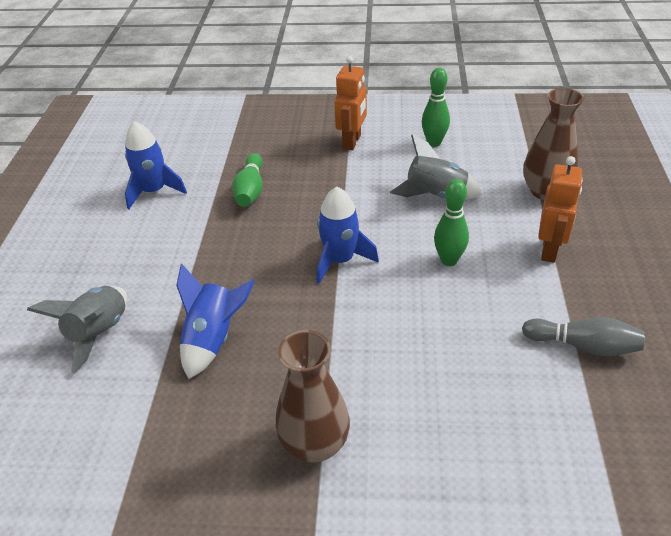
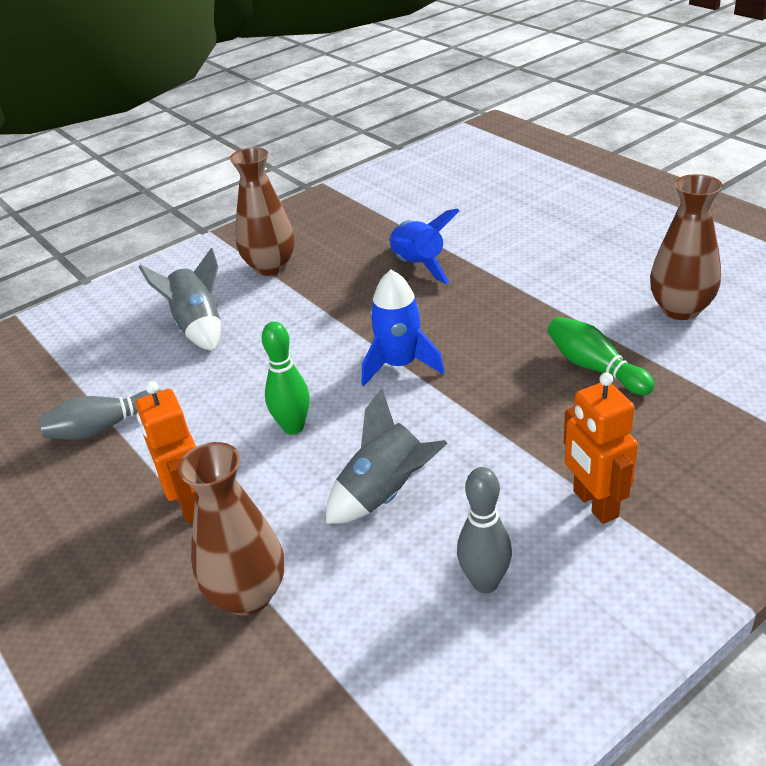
camera: 140 degrees right, 5 degrees down
(99, 333) = (503, 226): grey rocket -> grey rocket (198, 327)
(154, 191) = (680, 309): blue rocket -> brown vase
(434, 143) = (485, 583): green bowling pin -> grey bowling pin

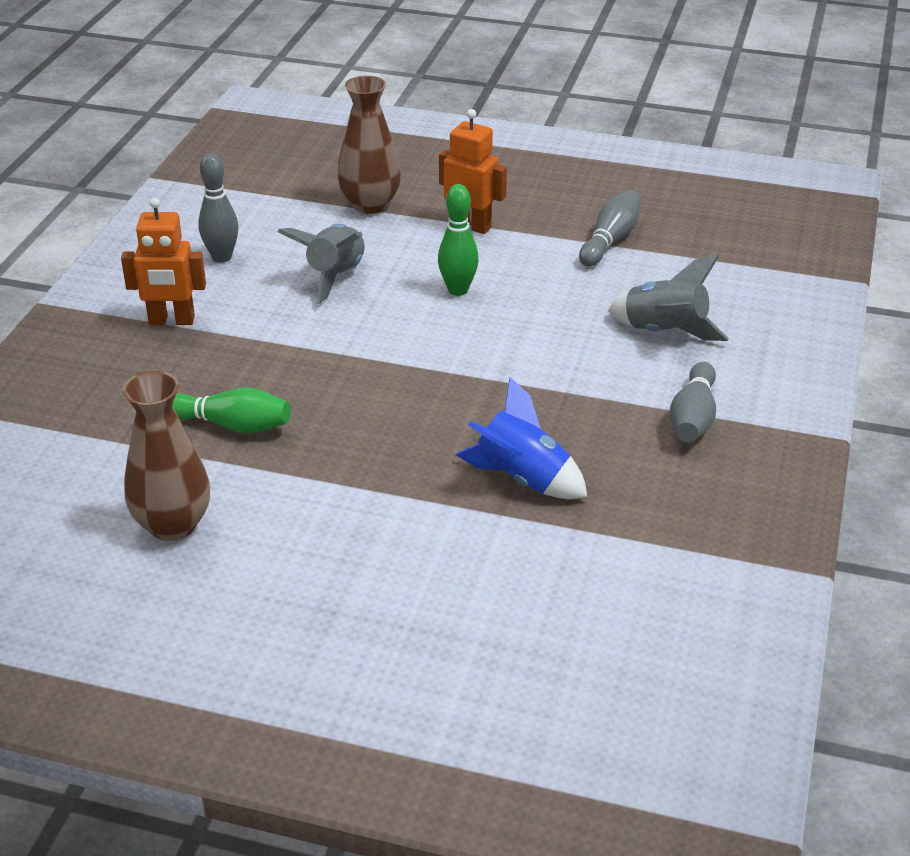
camera: 140 degrees right, 0 degrees up
(270, 267) = (693, 418): brown vase -> grey bowling pin
(400, 365) = (422, 365): blue rocket -> none
(594, 504) = (171, 321): orange robot -> orange robot turned 150 degrees clockwise

